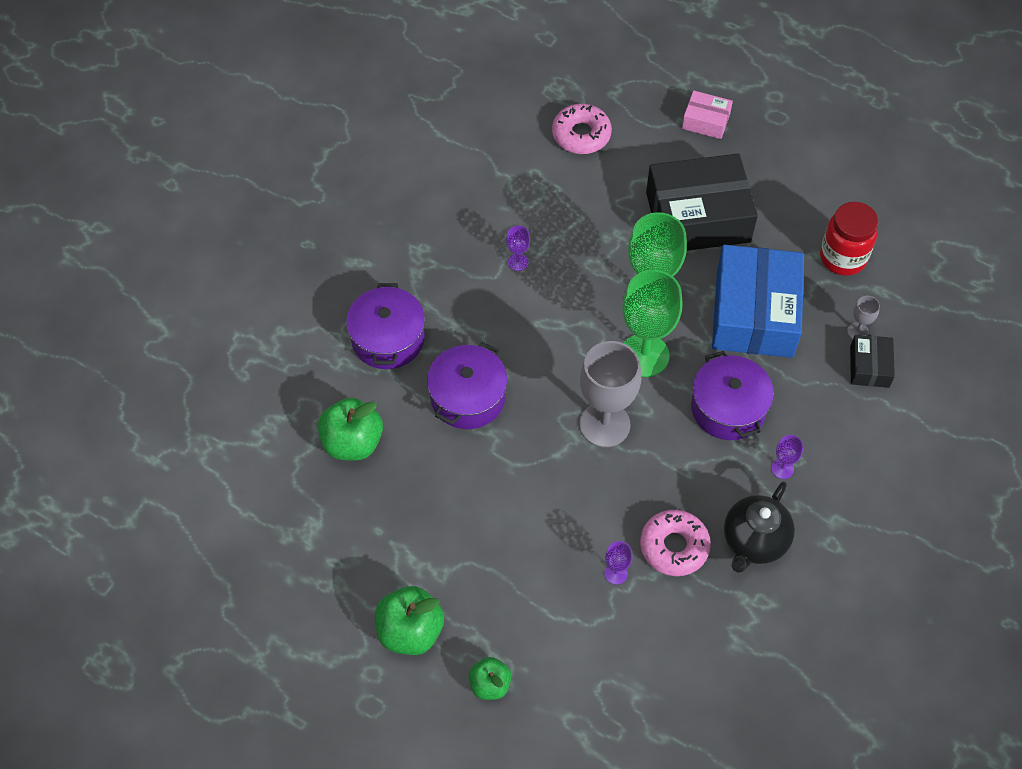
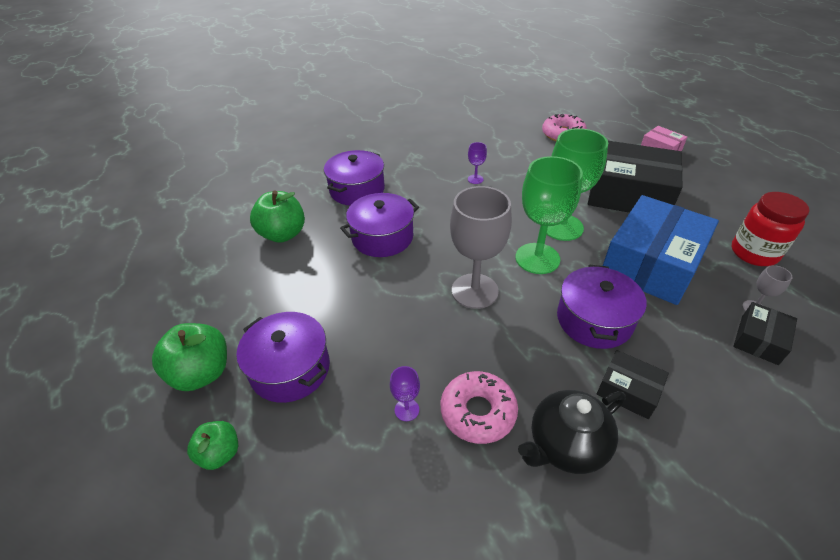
camera: 30 degrees right, 15 degrees down
(489, 587) = (290, 369): none -> purple pot
(782, 469) = (628, 390): purple goblet -> black box

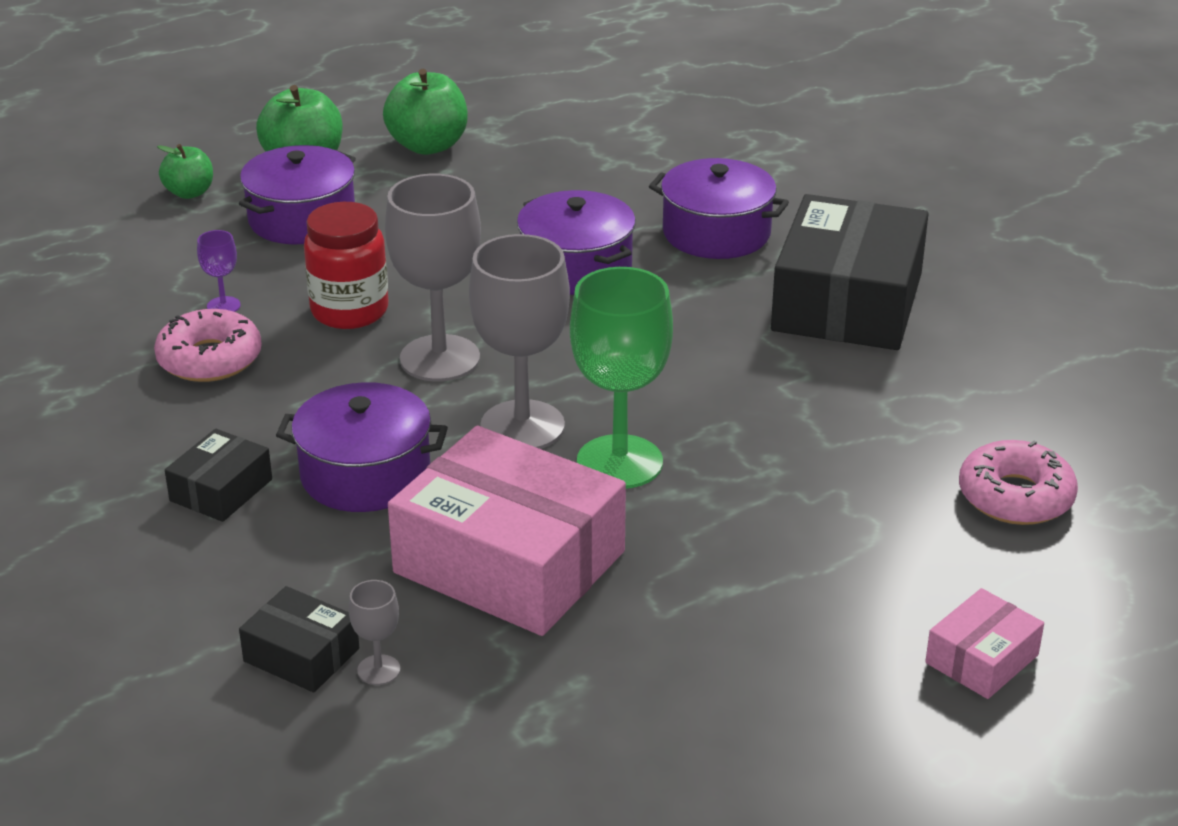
camera: 85 degrees right, 10 degrees down
(283, 234) = (579, 179): green apple -> green apple (428, 146)
(475, 179) = (777, 362): purple goblet -> none
(537, 258) = (522, 426): green goblet -> grey goblet
(566, 445) = (145, 425): black teapot -> none
(628, 194) = (753, 569): black box -> black box (847, 302)
(651, 263) = (509, 562): blue box -> pink box
(754, 253) = (544, 717): red jar -> red jar (349, 311)

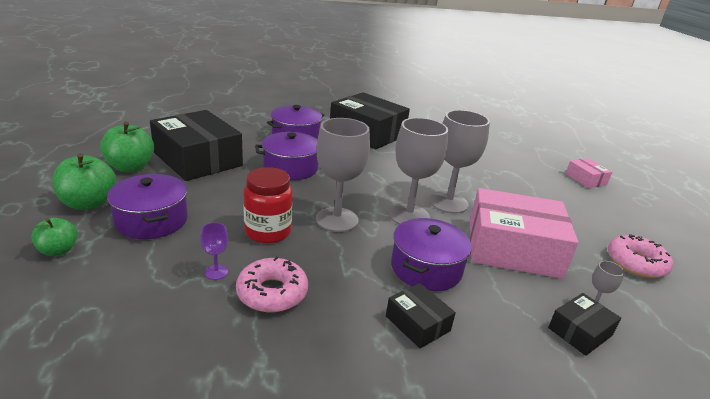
camera: 70 degrees left, 5 degrees down
(509, 562) = (513, 248): pink box -> pink box turned 45 degrees clockwise
(512, 182) = (198, 159): none -> black box
(619, 462) = (448, 203): green goblet -> grey goblet
(1015, 496) = (499, 148): pink donut -> pink donut (636, 263)

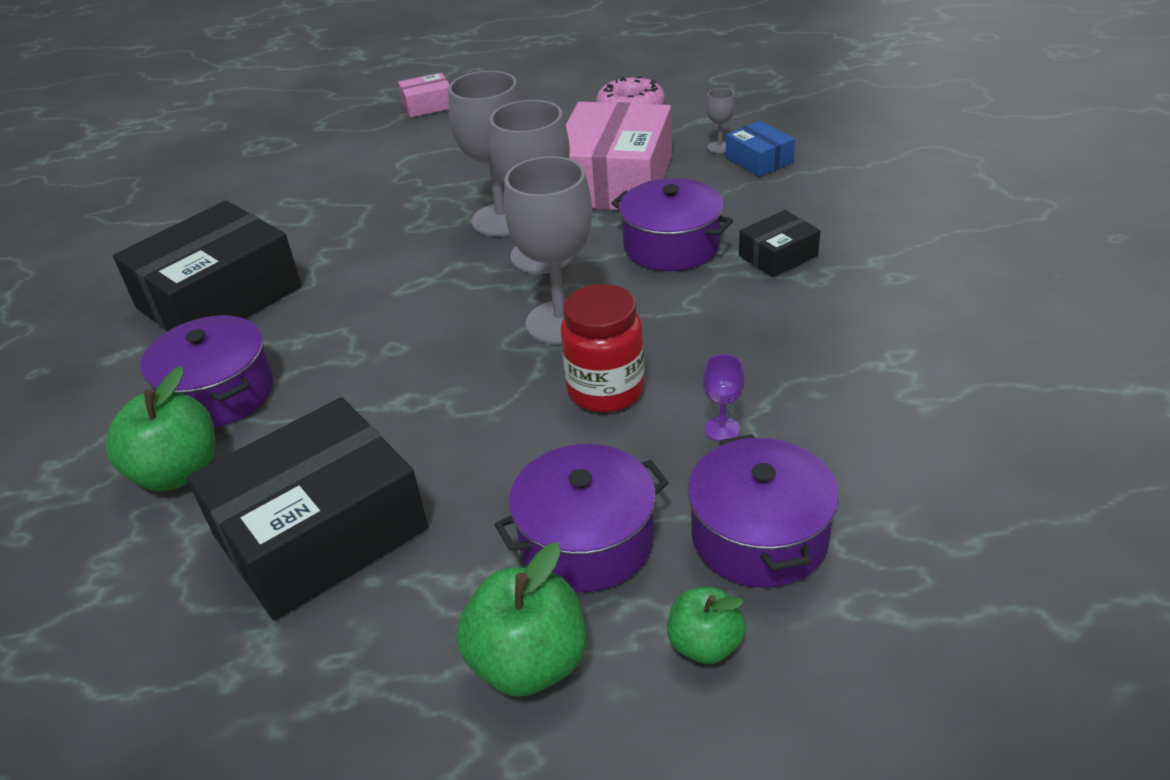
camera: 80 degrees left, 10 degrees up
(130, 167) = (352, 644): green apple -> green apple (178, 472)
(272, 293) = (754, 369): pink donut -> none
(290, 168) = (374, 387): purple pot -> purple pot (759, 536)
(580, 332) = (759, 160): black box -> blue box

